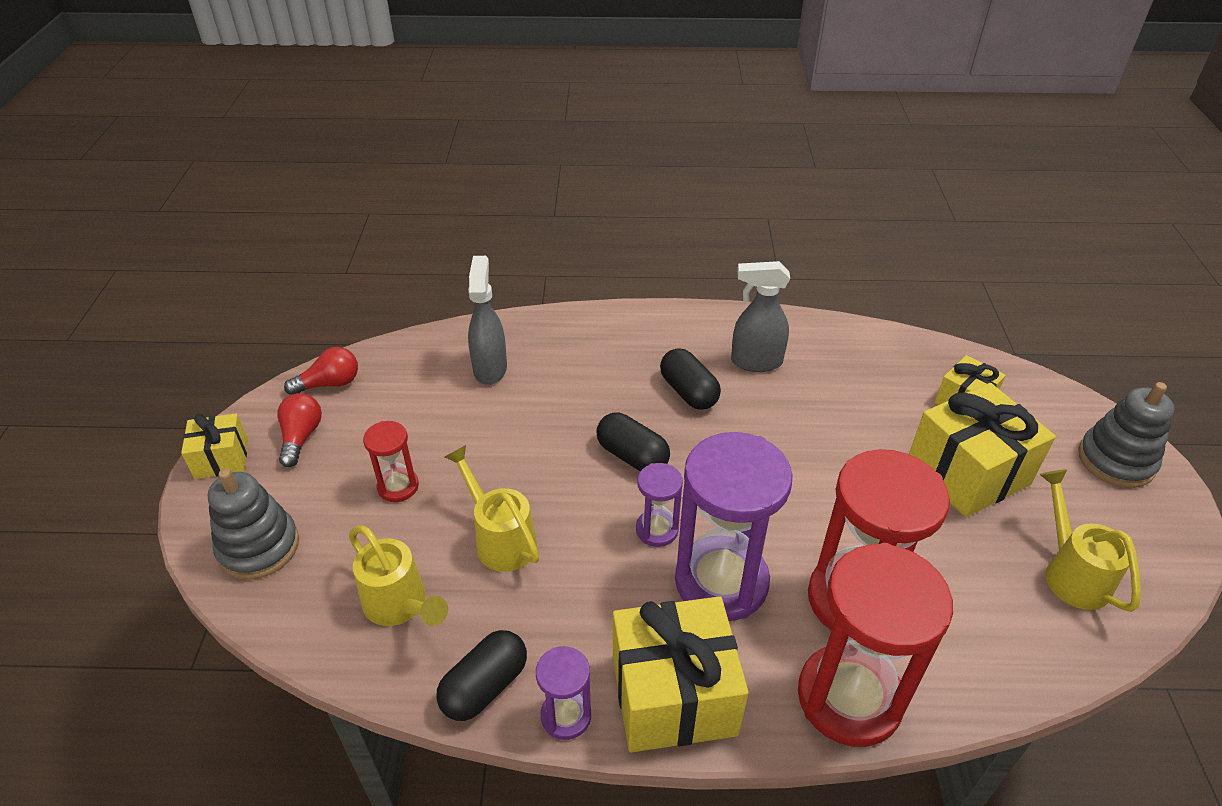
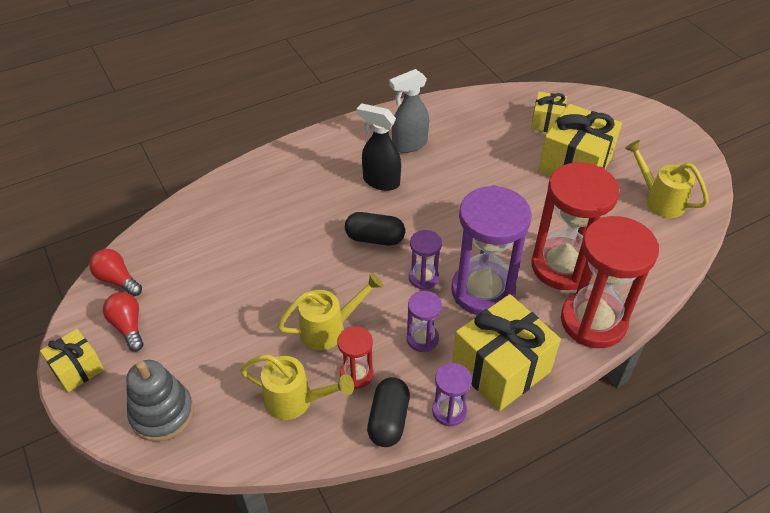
camera: 30 degrees left, 5 degrees up
(329, 384) = (117, 280): red light bulb -> red light bulb turned 90 degrees counterclockwise
(398, 487) = (231, 327): red hourglass -> red hourglass (356, 374)
(490, 368) = (232, 219): grey spray bottle -> none
(500, 539) = (329, 329): yellow watering can -> yellow watering can turned 135 degrees clockwise
(600, 605) = (422, 339): none -> purple hourglass
(688, 392) = (380, 181): black capsule -> black spray bottle
(1115, 461) = (645, 126): grey stacking toy -> none

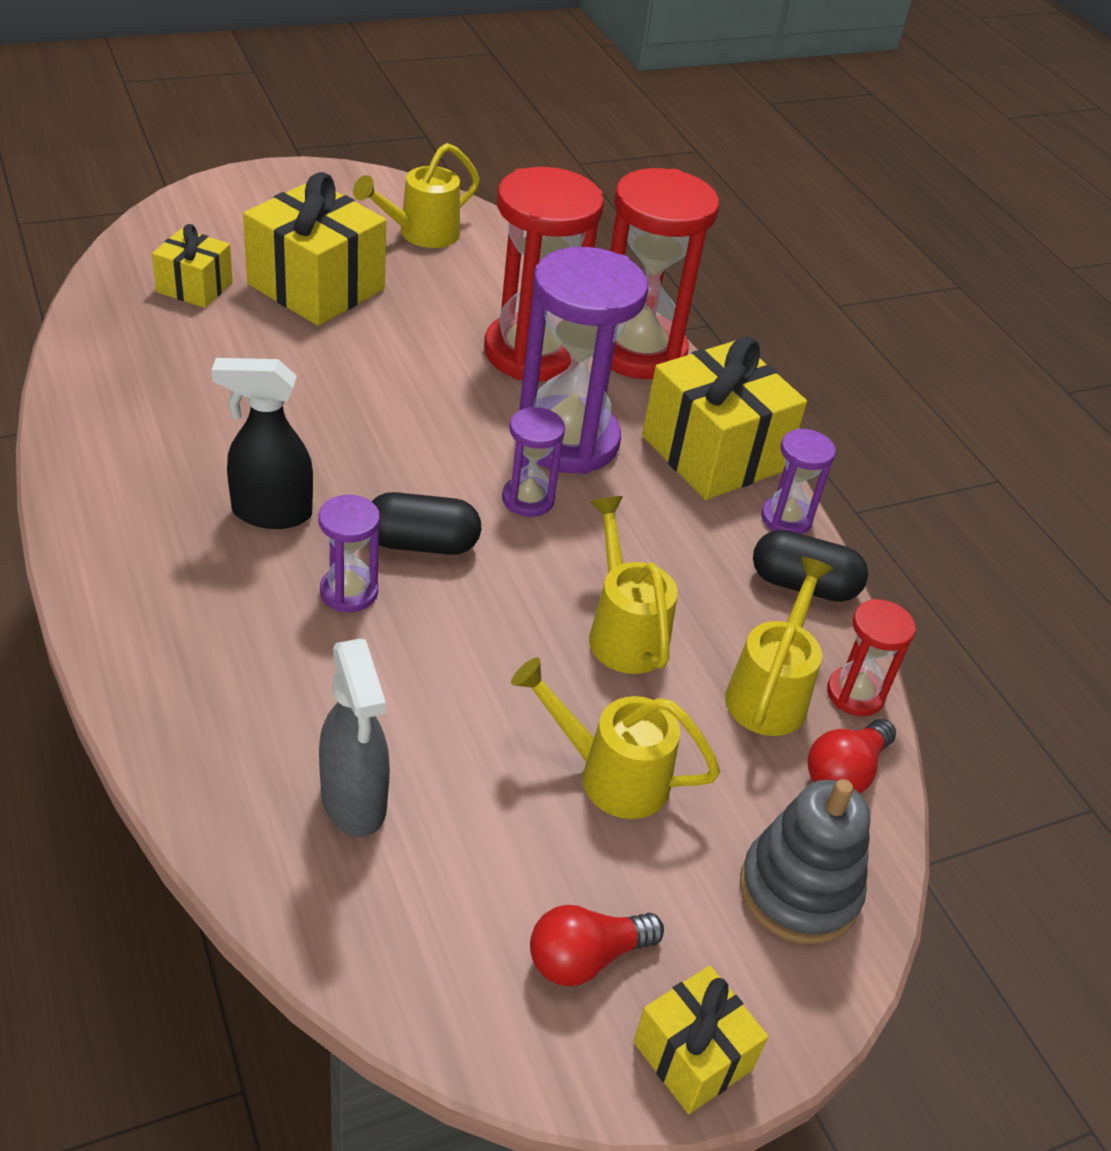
camera: 90 degrees left, 5 degrees down
(117, 280) = (444, 986): red light bulb -> red light bulb (845, 772)
(230, 329) = (611, 775): none -> yellow watering can
(356, 374) = (720, 609): red hourglass -> red hourglass (855, 694)
(375, 238) = (421, 544): black capsule -> black capsule turned 75 degrees clockwise
(380, 181) = (270, 513): black spray bottle -> black spray bottle turned 60 degrees clockwise
(409, 145) = (178, 458): grey spray bottle -> grey spray bottle (354, 802)
(422, 339) = (655, 523): purple hourglass -> purple hourglass (349, 592)

